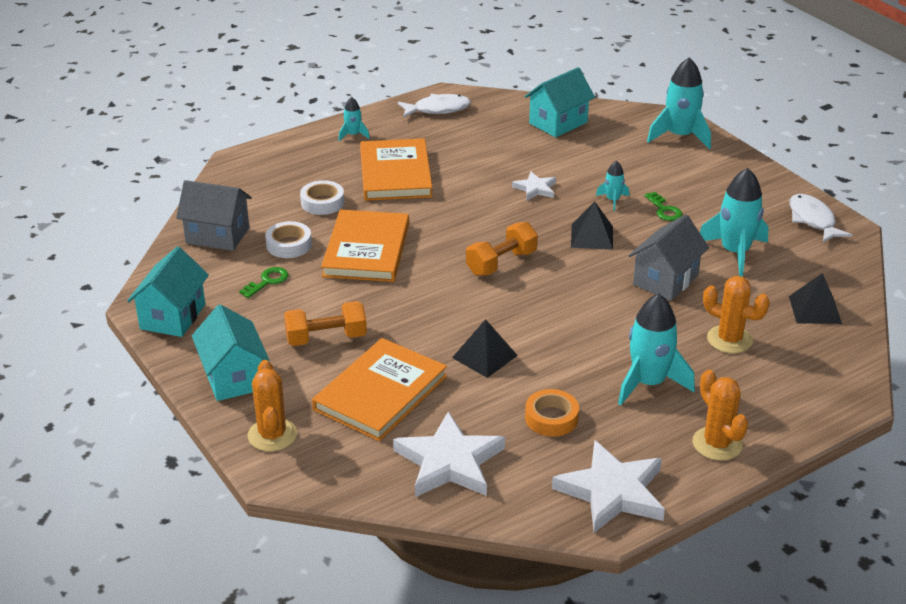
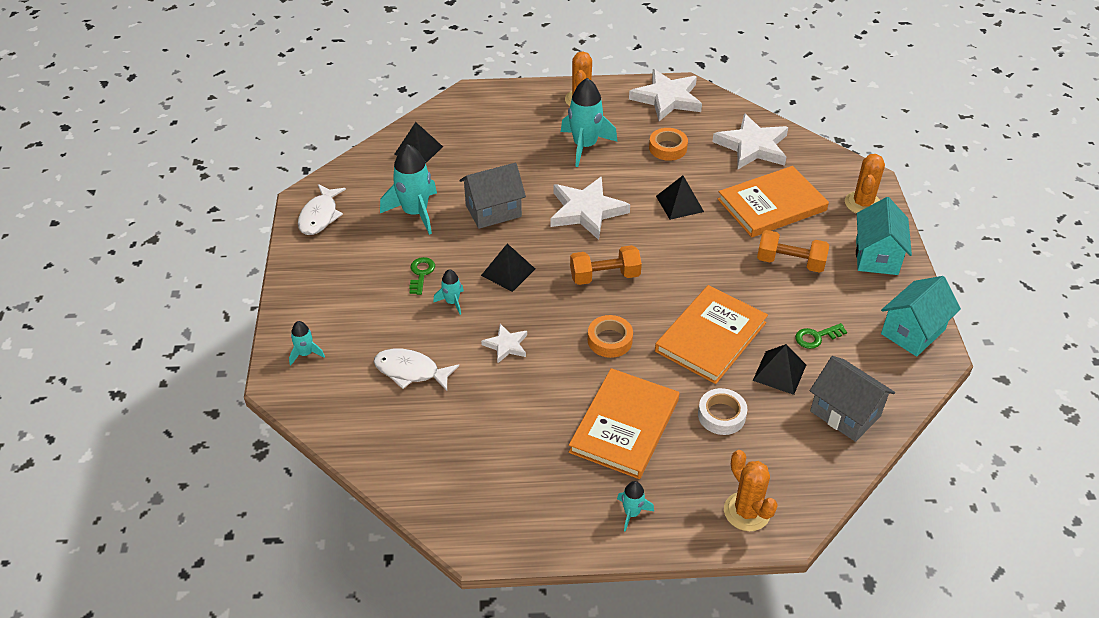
camera: 150 degrees left, 10 degrees up
(289, 245) = (779, 372): white tape -> black pyramid
(438, 109) = (506, 517): white fish -> white fish (411, 371)
(453, 219) = (610, 340): none -> orange tape
(558, 123) = (399, 429): turquoise house -> none
(575, 313) = (586, 211): none -> white star
(680, 136) = (305, 353): turquoise rocket -> turquoise rocket, size x0.50
(729, 339) = (500, 152): orange cactus -> orange cactus (746, 511)

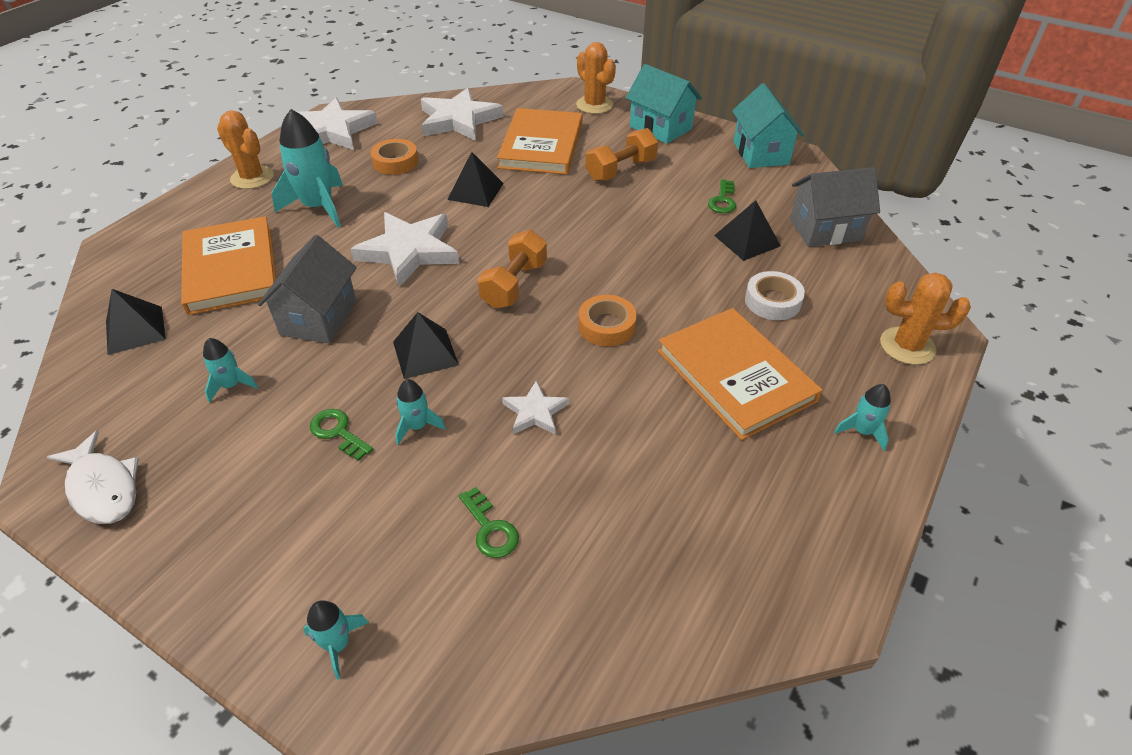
camera: 55 degrees left, 0 degrees up
(411, 371) = (490, 529): white fish -> green key
(415, 212) = (231, 385): turquoise rocket -> turquoise rocket, size x0.50
(710, 337) = (666, 258): orange book -> orange book (231, 269)

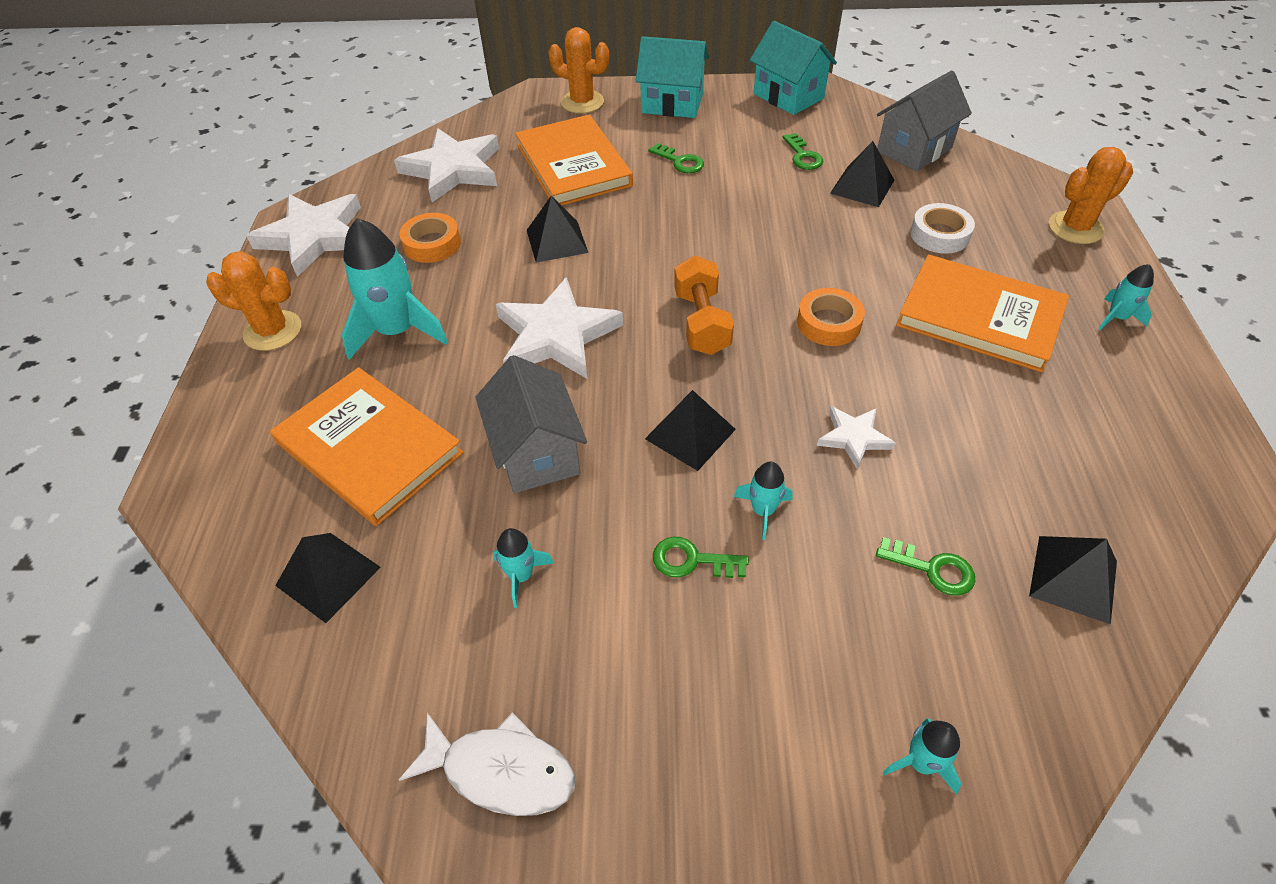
camera: 30 degrees left, 5 degrees up
(590, 597) = (1073, 578): none -> black pyramid
(621, 170) = (680, 161): orange dumbbell -> green key

